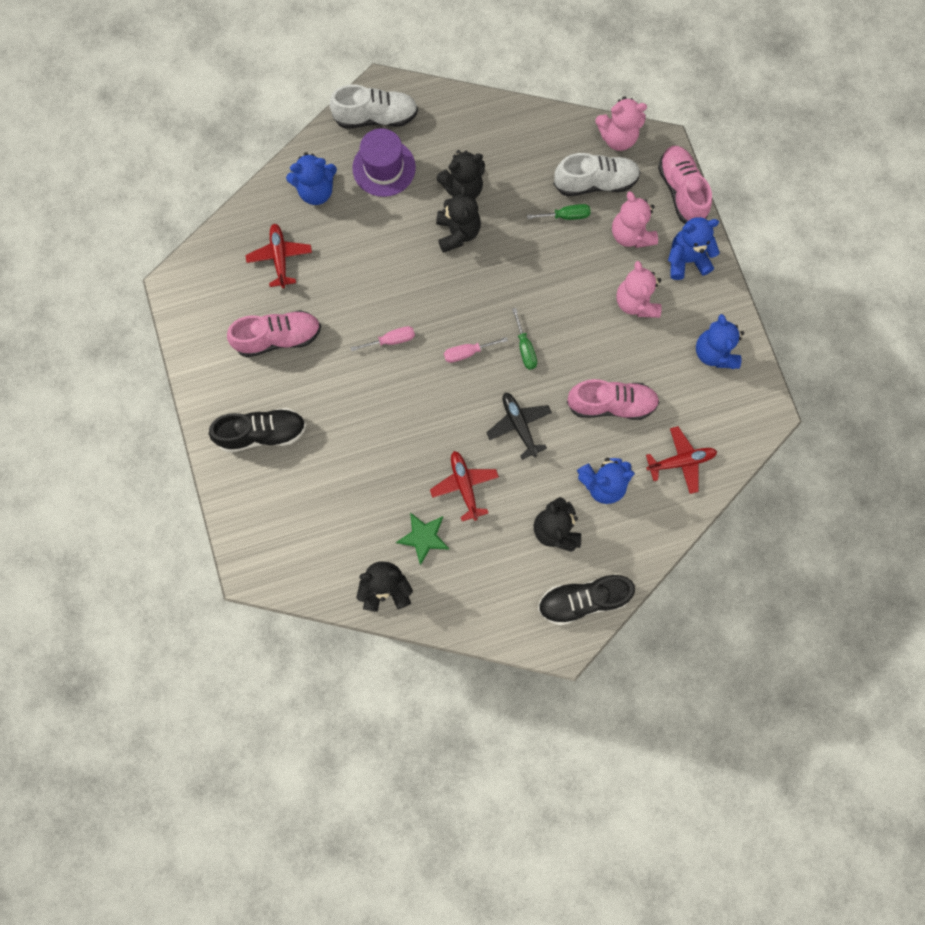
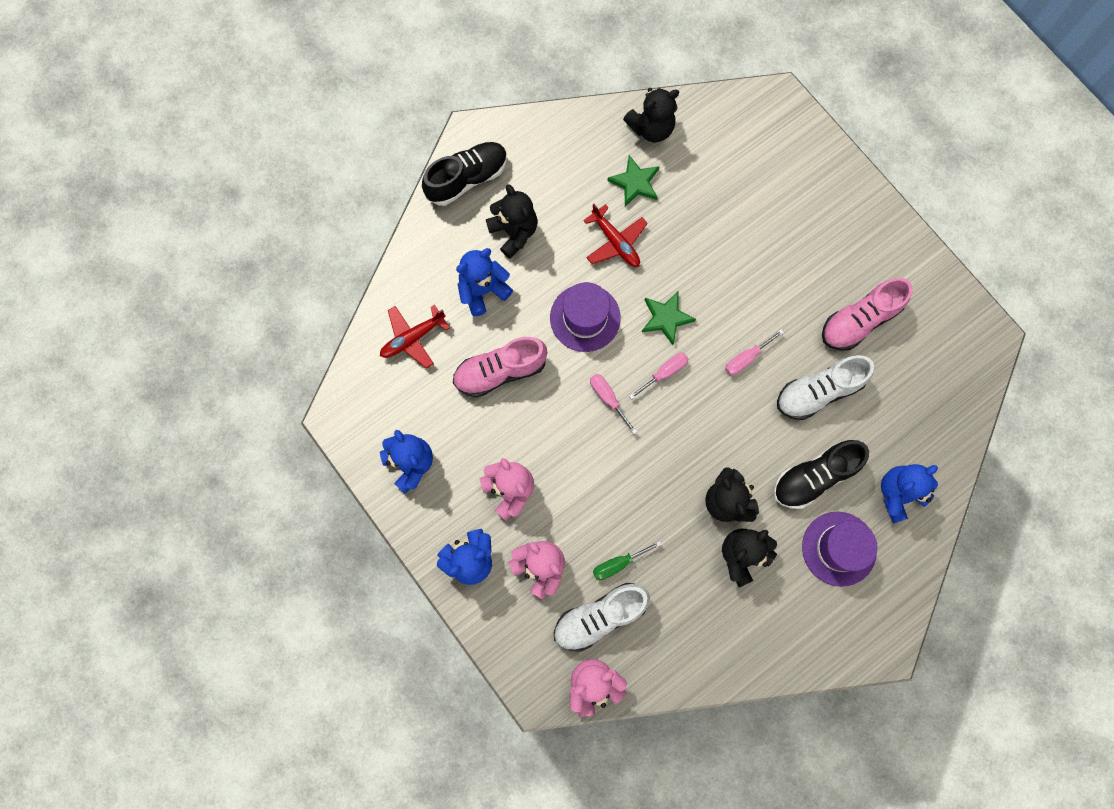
camera: 160 degrees right, 0 degrees up
(262, 433) = (829, 223): black shoe -> black shoe (814, 477)
(280, 257) = (899, 405): red plane -> none
(376, 117) = (875, 608): white shoe -> white shoe (818, 392)
(446, 399) = (666, 318): none -> green star
(519, 425) = (585, 318): black plane -> purple hat
(525, 348) = (608, 398): green screwdriver -> pink screwdriver
(681, 191) = (500, 642): pink shoe -> none

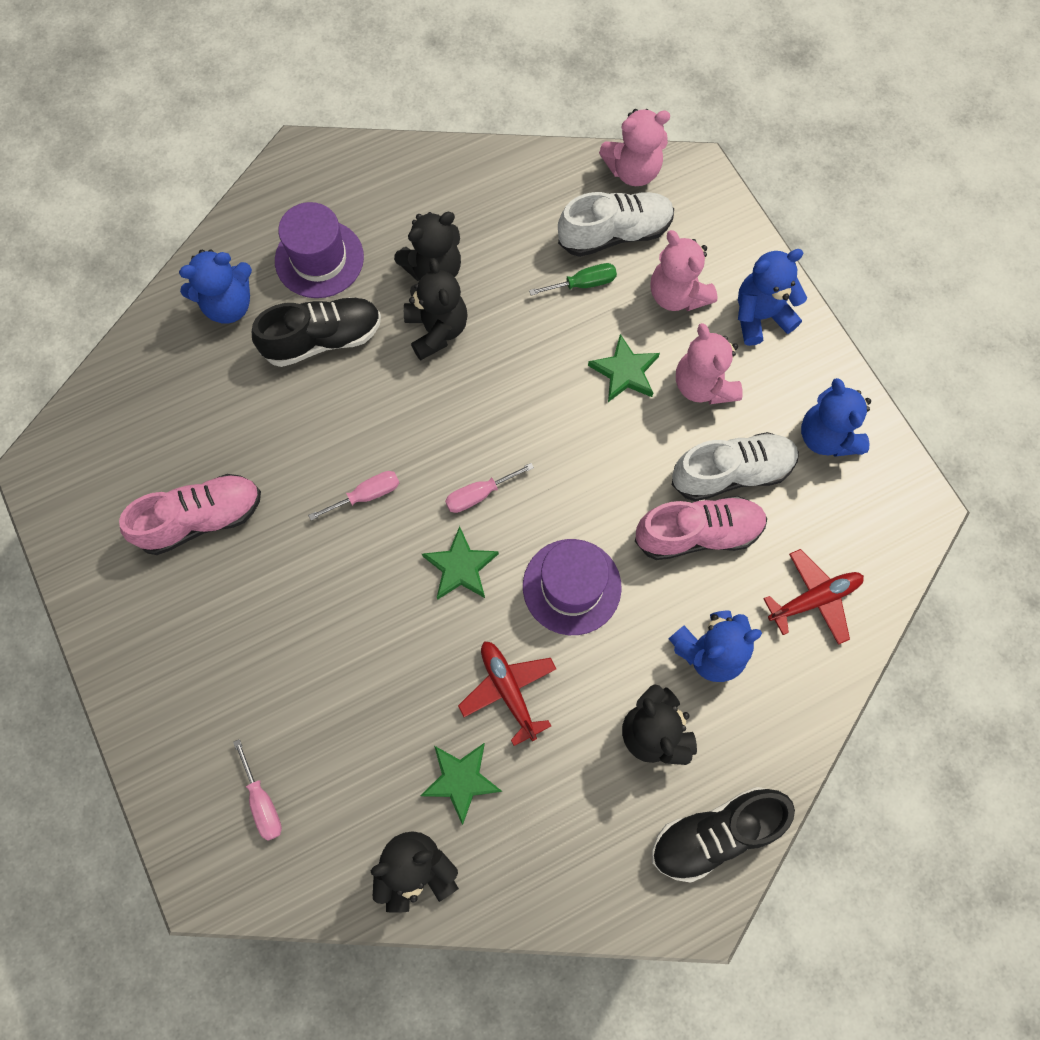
camera: 170 degrees left, 5 degrees down
(572, 491) = (625, 372): none -> green star
(608, 398) = (560, 474): pink screwdriver -> pink screwdriver (262, 801)
(818, 392) = (286, 437): white shoe -> white shoe (731, 473)

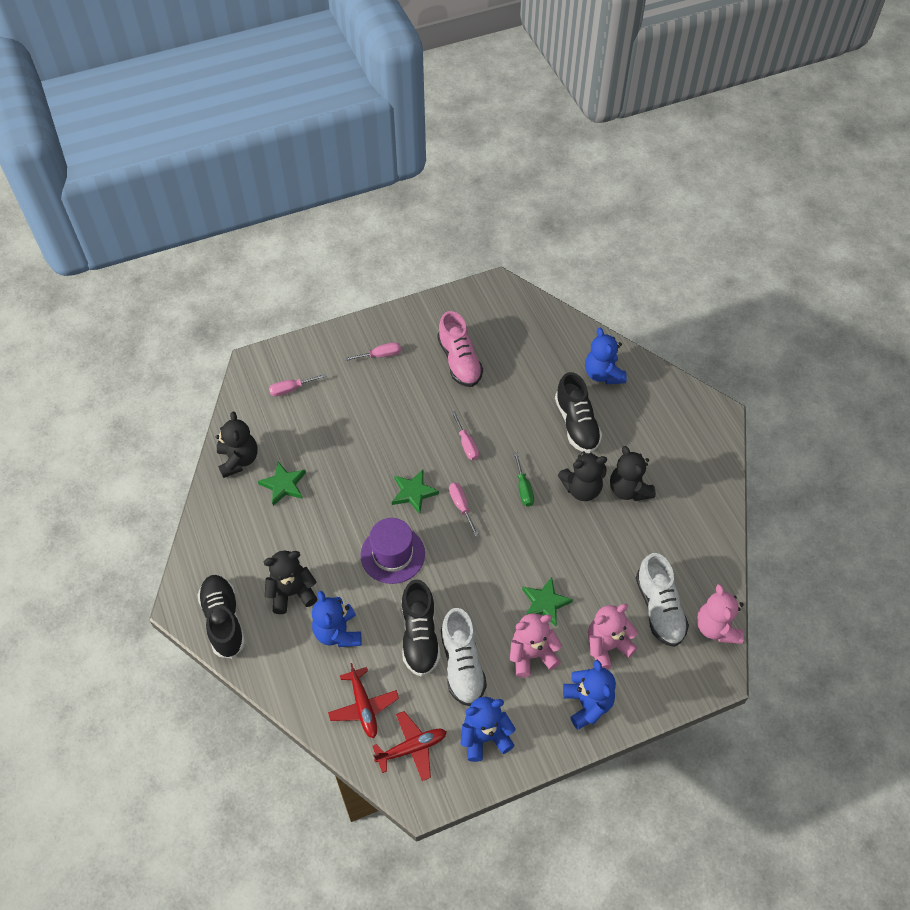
camera: 95 degrees right, 15 degrees down
(188, 652) = (380, 355): none -> pink screwdriver
(319, 259) = (637, 423): purple hat -> none
(508, 690) = (332, 513): red plane -> red plane (412, 748)
(583, 284) = (617, 583): green screwdriver -> green screwdriver (523, 488)
(698, 533) = (420, 636): pink shoe -> black shoe

